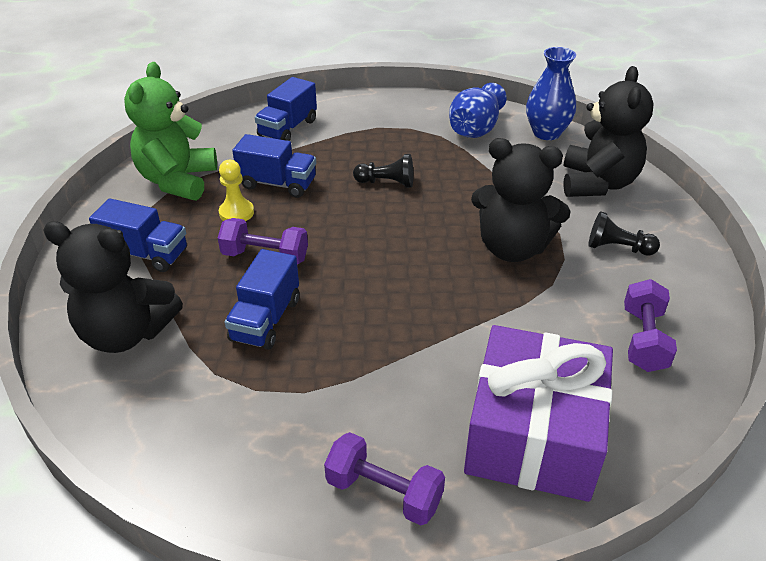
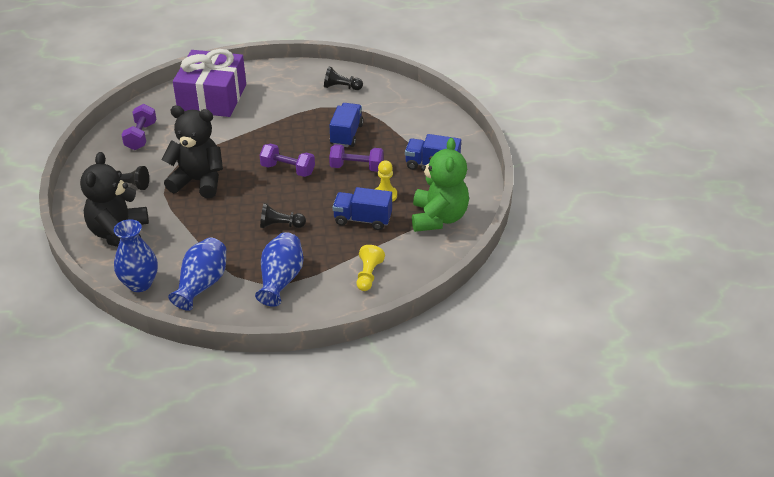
camera: 175 degrees right, 0 degrees up
(126, 333) = (419, 125): black teddy bear -> none
(246, 449) = (341, 87): none -> black pawn
(288, 128) = (368, 275): blue truck -> yellow pawn
(384, 492) = (280, 78): purple dumbbell -> purple dumbbell (288, 169)
(387, 129) = (281, 280): none -> blue vase

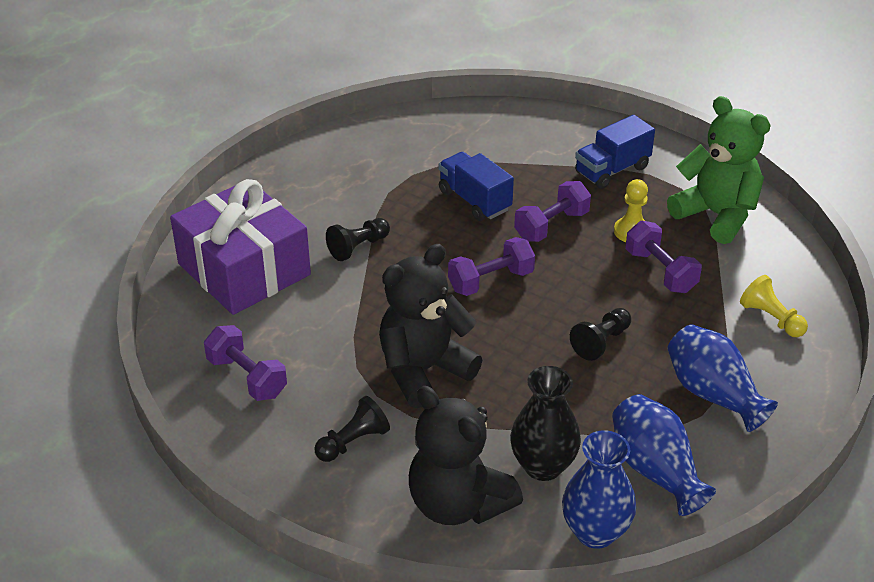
camera: 50 degrees left, 0 degrees up
(169, 247) = (543, 466): none -> black vase
(341, 87) = (368, 156): black pawn -> black pawn (358, 247)
(362, 220) = (660, 271): blue truck -> purple dumbbell

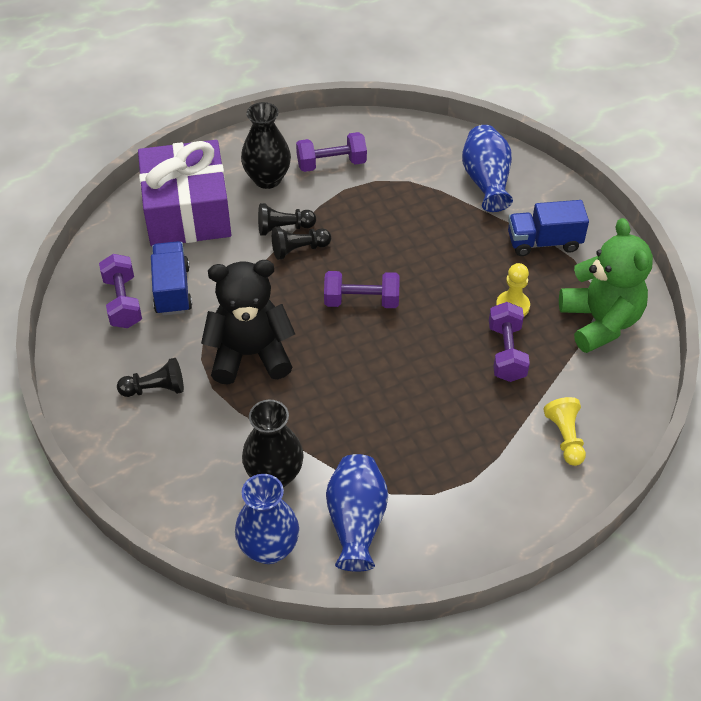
camera: 30 degrees right, 10 degrees up
(303, 211) = (267, 179): none -> black vase
(458, 503) = (189, 474): black teddy bear -> none
(474, 200) = (406, 224): blue truck -> blue truck (172, 290)
(551, 226) = (450, 273): purple dumbbell -> purple dumbbell (331, 164)
(601, 342) = (405, 393): black pawn -> black pawn (299, 249)
(713, 394) = (457, 480): blue vase -> blue vase (486, 181)

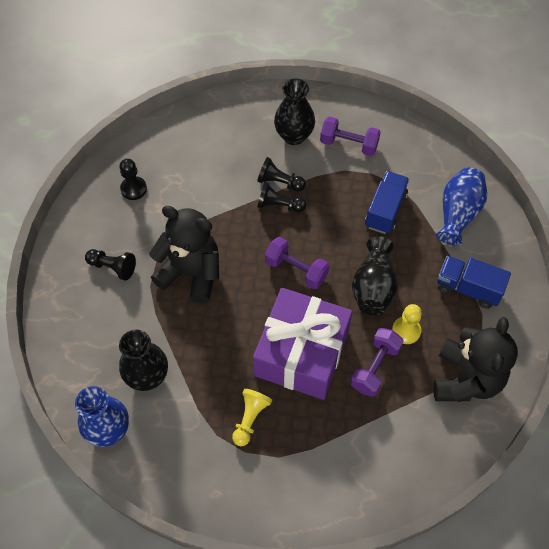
camera: 30 degrees right, 10 degrees up
(123, 302) = (133, 189): purple dumbbell -> black pawn
(172, 290) = (171, 195): blue truck -> blue truck (385, 210)
(187, 212) = (221, 137): purple gift -> purple gift (302, 353)
(356, 522) = (178, 443): blue vase -> none
(452, 282) = (373, 287): none -> black vase
(565, 437) = (372, 461): yellow pawn -> yellow pawn (250, 419)
(600, 322) = (466, 379): green teddy bear -> black teddy bear

